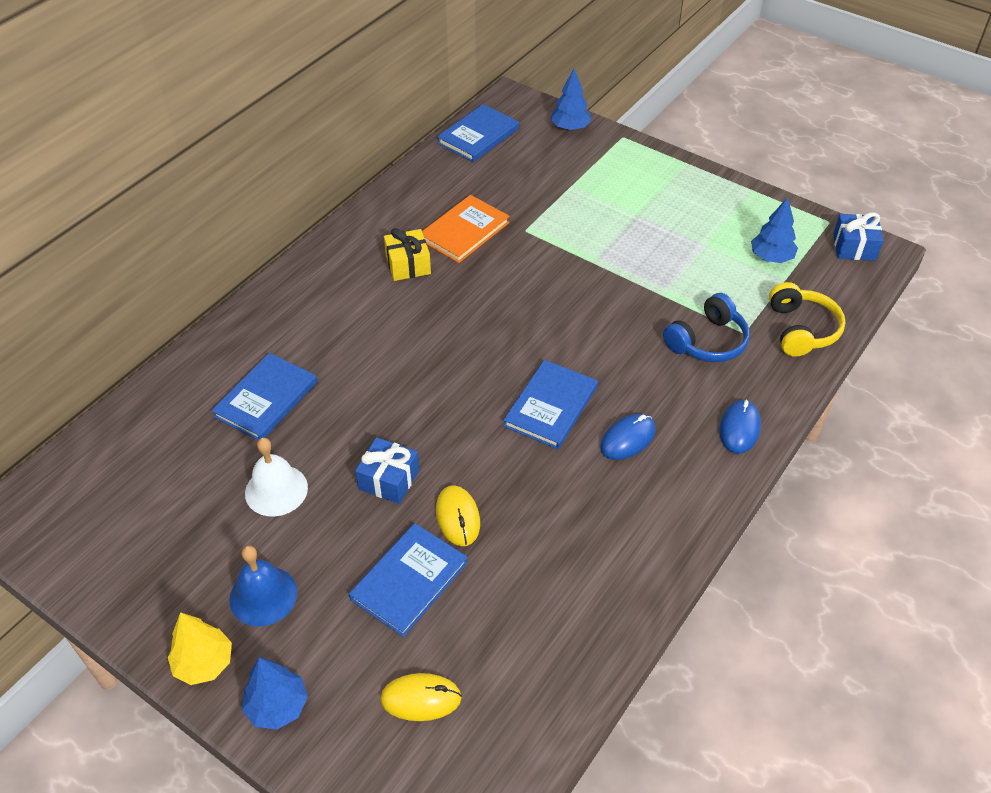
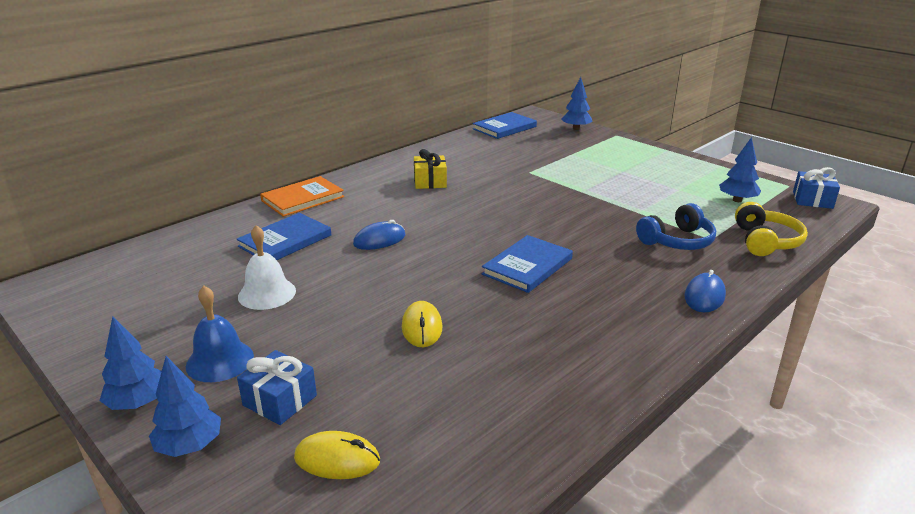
camera: 10 degrees right, 20 degrees down
(204, 663) = (139, 403): yellow tree -> blue tree
(389, 480) = (368, 297): blue gift -> blue gift (280, 400)
(409, 581) = (360, 366): blue book -> none
(464, 231) = (480, 169): orange book -> orange book (302, 199)
(628, 439) = (595, 292): blue mouse -> blue mouse (379, 240)

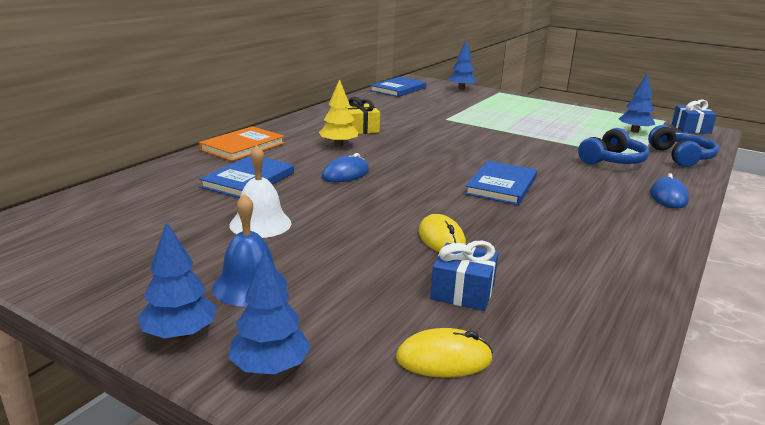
camera: 15 degrees left, 5 degrees down
(280, 400) = (342, 314): blue gift -> blue gift (462, 291)
(395, 202) = (338, 145): none -> yellow tree
(765, 241) = (681, 157): yellow headphones -> blue headphones

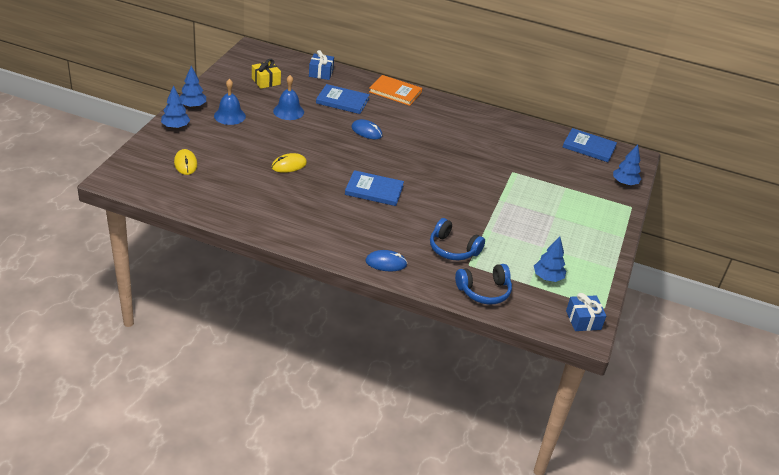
camera: 75 degrees right, 15 degrees up
(260, 224) = (288, 111): white bell -> blue bell
(338, 145) = (418, 126): yellow tree -> none
(360, 129) = (459, 132): yellow gift -> yellow gift (266, 81)
(462, 291) = (237, 170): blue gift -> blue gift (321, 73)

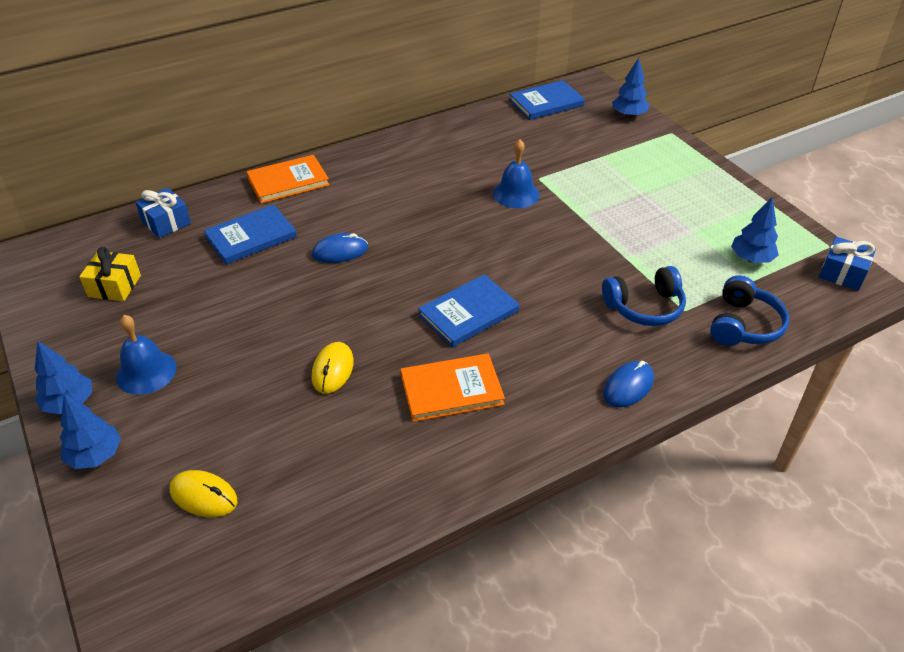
camera: 45 degrees left, 5 degrees up
(288, 111) = (211, 301): blue bell -> blue bell (516, 194)
(317, 206) = (451, 390): none -> orange book

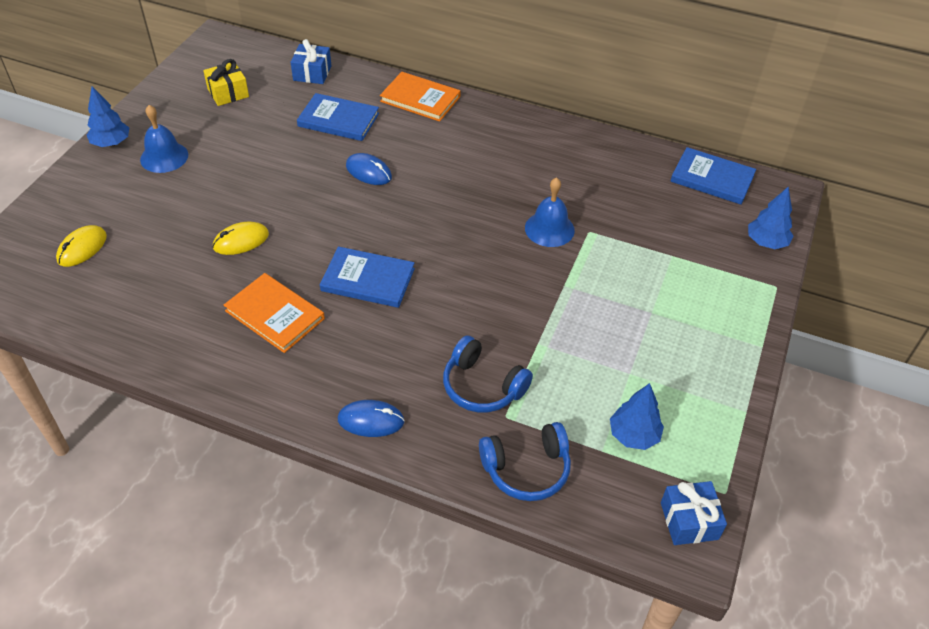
camera: 50 degrees right, 5 degrees up
(95, 456) = (79, 182): blue tree -> none
(204, 496) = (82, 248): yellow mouse -> yellow mouse turned 45 degrees clockwise

